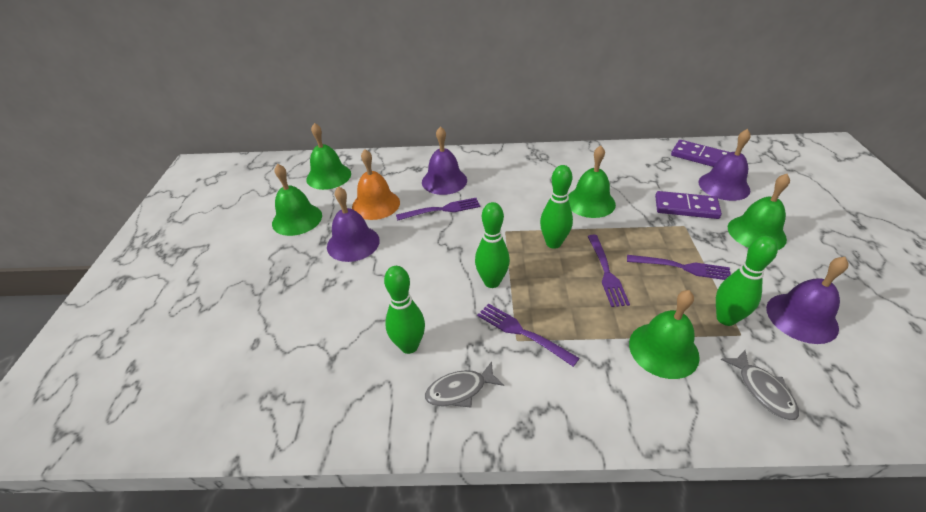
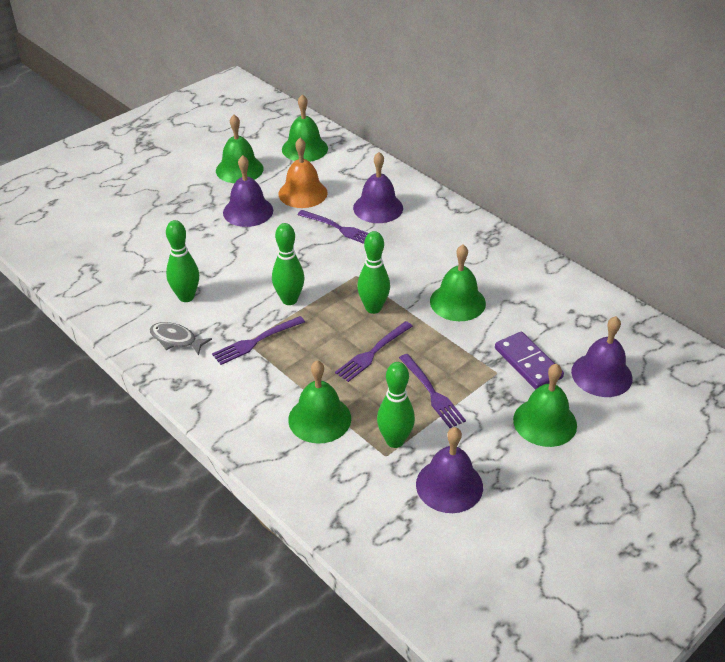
camera: 45 degrees right, 0 degrees up
(522, 333) = (256, 341): purple fork -> purple fork turned 120 degrees counterclockwise
(700, 157) = (637, 339): purple domino -> none
(762, 390) = (335, 486): grey fish -> none

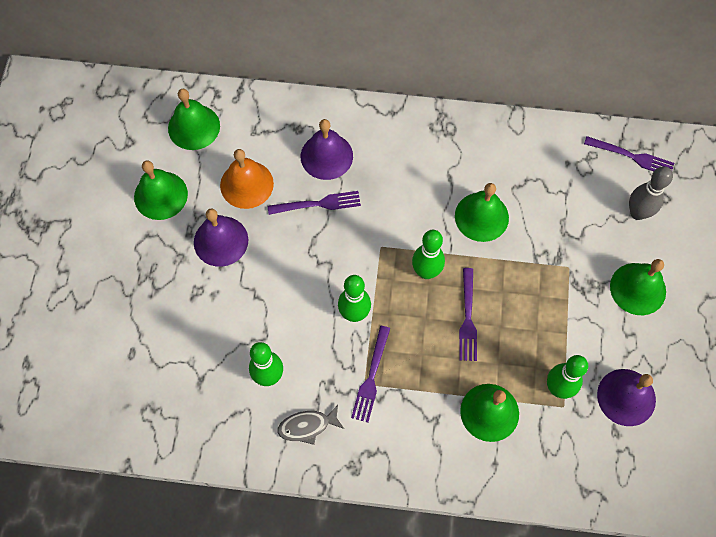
camera: 40 degrees left, 25 degrees up
(432, 393) = (543, 323): purple fork -> purple fork (632, 156)
(528, 363) = (581, 241): purple domino -> none
(601, 374) = (637, 213): purple bell -> grey bowling pin

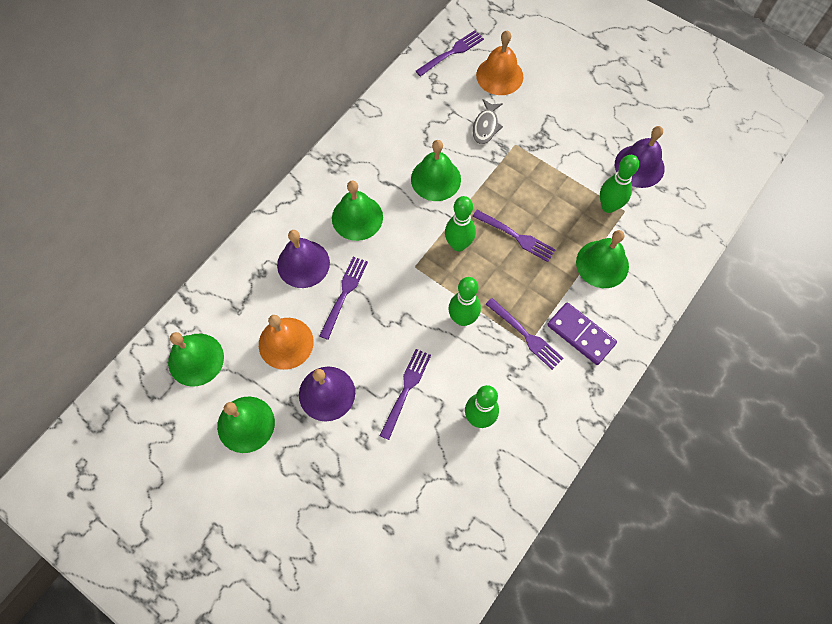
camera: 60 degrees left, 0 degrees up
(259, 302) = (406, 390): none -> purple fork
(307, 426) = (541, 408): grey fish -> grey fish (486, 126)
(402, 427) = (580, 334): none -> purple domino
(637, 213) = (499, 75): grey bowling pin -> orange bell
(638, 288) = (559, 110): green bell -> green bell (357, 217)

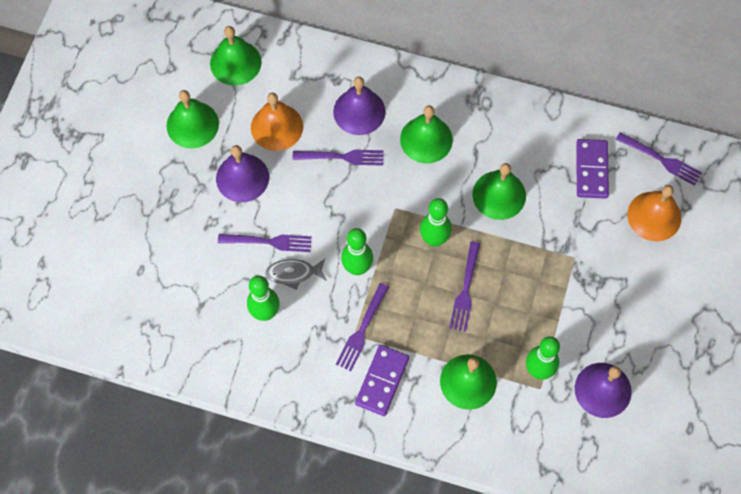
camera: 70 degrees right, 0 degrees up
(440, 103) = (591, 170): none -> purple domino
(486, 126) = (583, 222): grey fish -> grey fish (293, 273)

